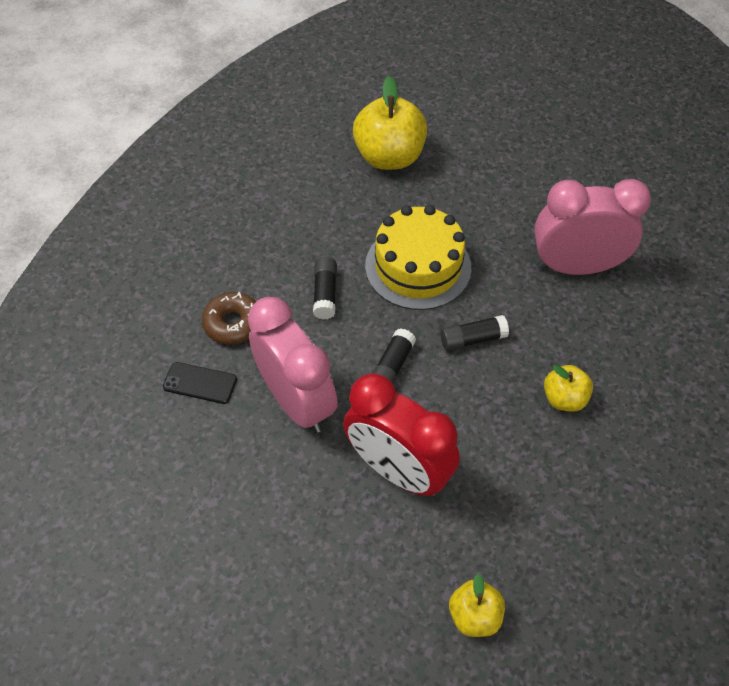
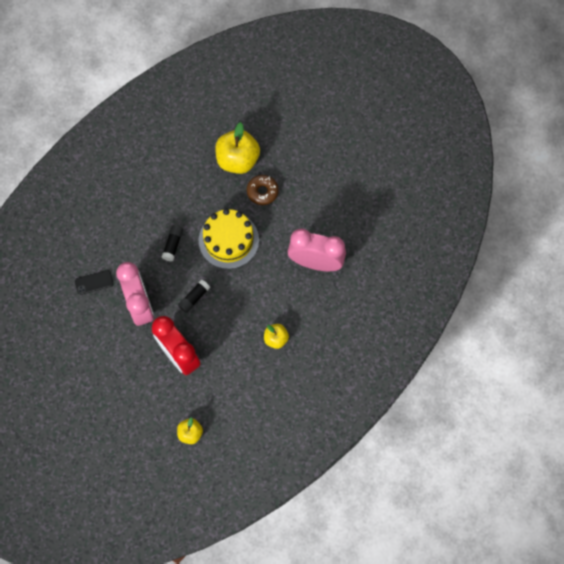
camera: 15 degrees right, 15 degrees up
(200, 383) = (94, 282): black phone -> black phone turned 45 degrees counterclockwise
(233, 323) = (119, 251): brown donut -> brown donut (262, 192)
(472, 339) = (242, 292): black glue stick -> none

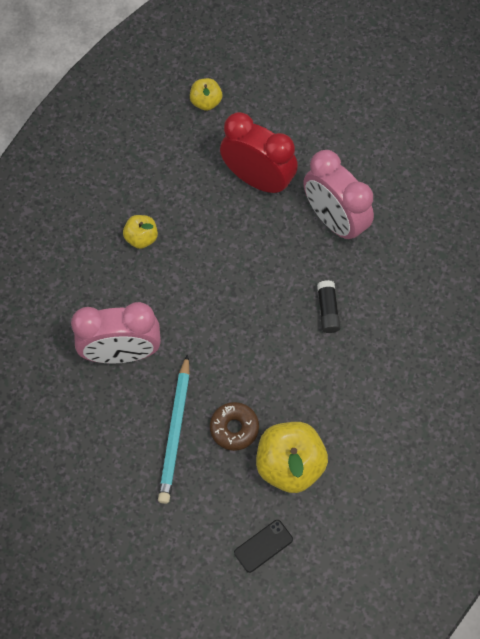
camera: 160 degrees right, 5 degrees down
(94, 282) = (407, 229): black phone -> black phone (263, 546)
(194, 298) = (268, 252): black glue stick -> none
(228, 240) = (254, 342): yellow cake -> none
(299, 201) = (175, 432): none -> turquoise pencil

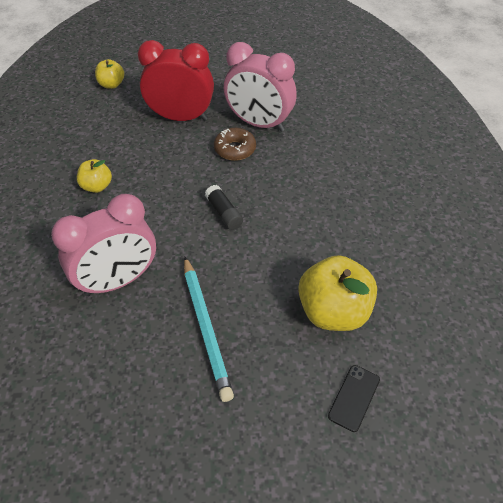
camera: 25 degrees left, 15 degrees down
(234, 428) = (262, 302): brown donut -> brown donut (235, 149)
(327, 310) = (291, 182): black glue stick -> black glue stick (224, 213)

